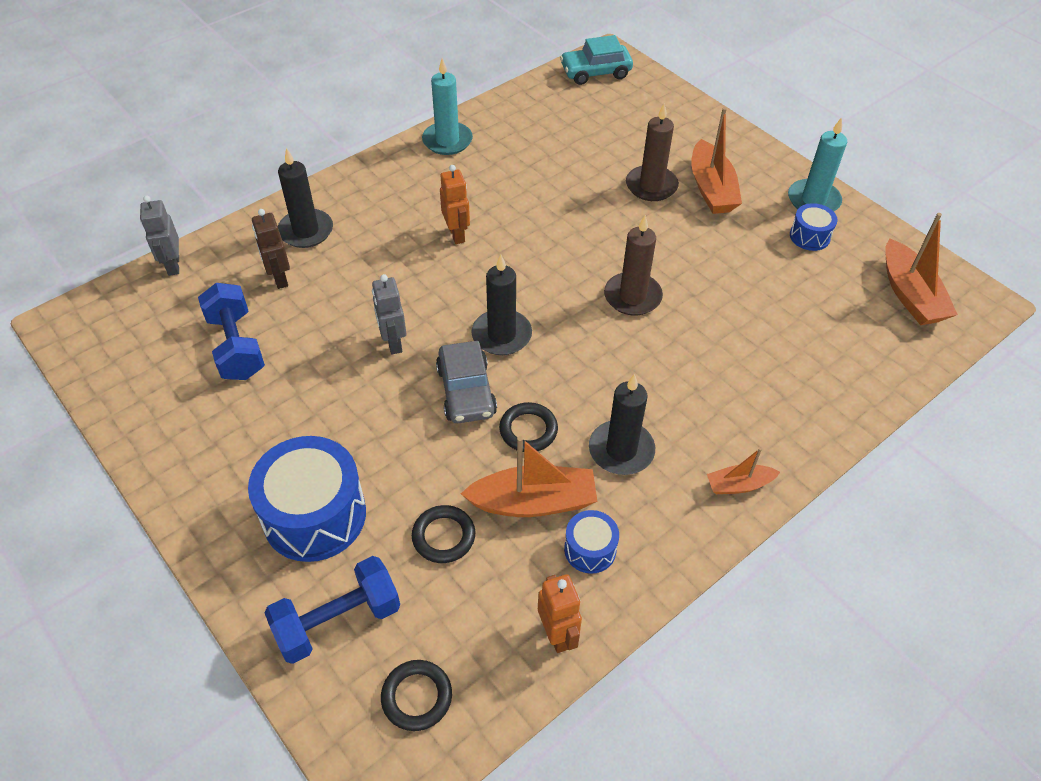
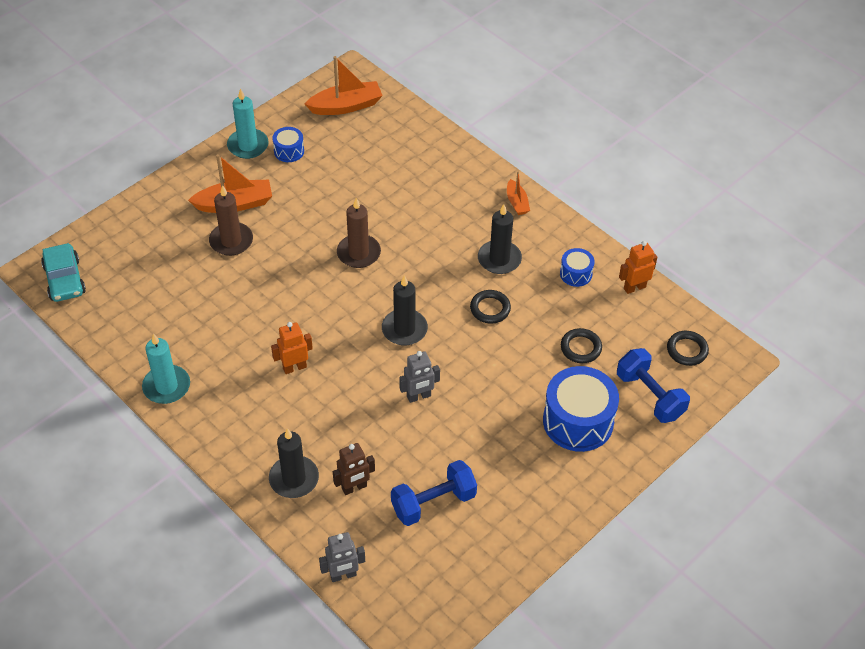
camera: 95 degrees left, 0 degrees up
(466, 391) = (460, 346): grey car -> none
(533, 502) = (547, 303): orange boat -> none

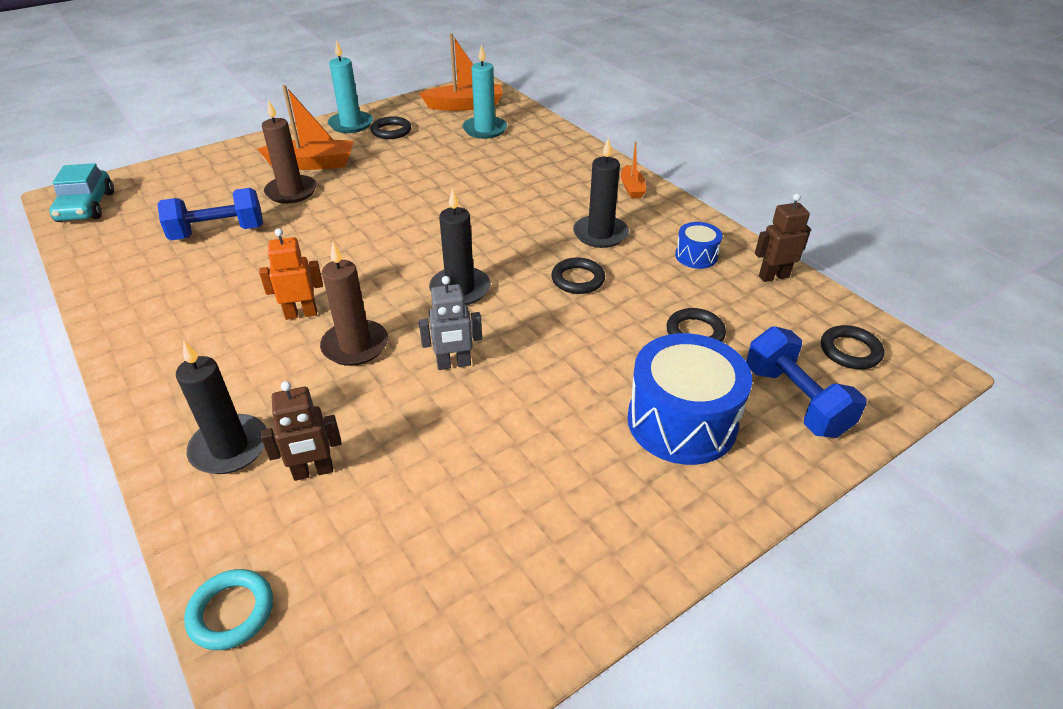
camera: 10 degrees right, 10 degrees down
(166, 386) = (127, 316): turquoise candle -> turquoise candle (485, 129)
(289, 151) = (391, 131): blue drum -> black ring
(343, 575) = (231, 612): grey robot -> turquoise ring
(358, 253) = (431, 214): brown candle -> brown candle (355, 346)
(433, 502) = (428, 510): blue dumbbell -> blue dumbbell (218, 232)
(634, 287) = (773, 276): orange robot -> brown robot

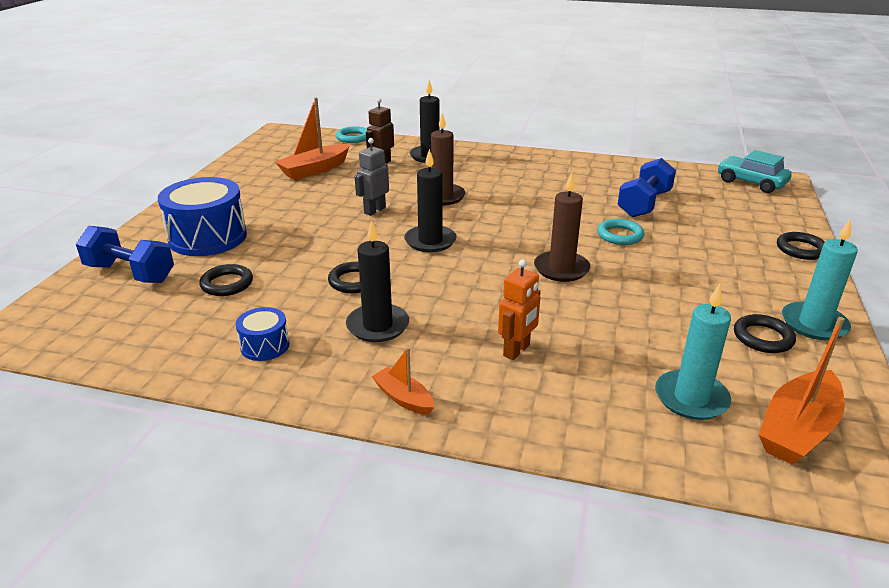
camera: 140 degrees right, 10 degrees down
(291, 192) = (676, 243): brown candle -> brown candle (561, 269)
(301, 314) = (499, 195): orange robot -> orange robot (517, 350)
(309, 216) = (620, 235): none -> turquoise ring
(312, 164) = (725, 269): orange boat -> orange boat (315, 170)
(773, 276) = (172, 359): brown robot -> none
(850, 351) = (84, 321): black ring -> black ring (801, 249)

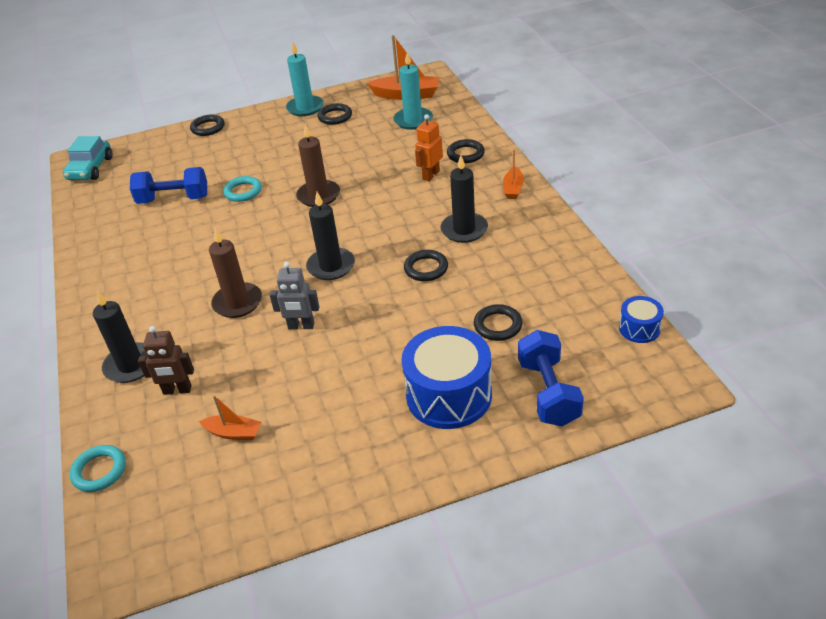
camera: 120 degrees left, 10 degrees up
(265, 346) = (535, 258): blue drum -> blue drum (639, 328)
(315, 170) = (233, 433): orange boat -> orange boat, size x0.56
(517, 350) = (430, 175): orange robot -> orange robot turned 60 degrees counterclockwise
(536, 401) = (465, 154): none -> black ring

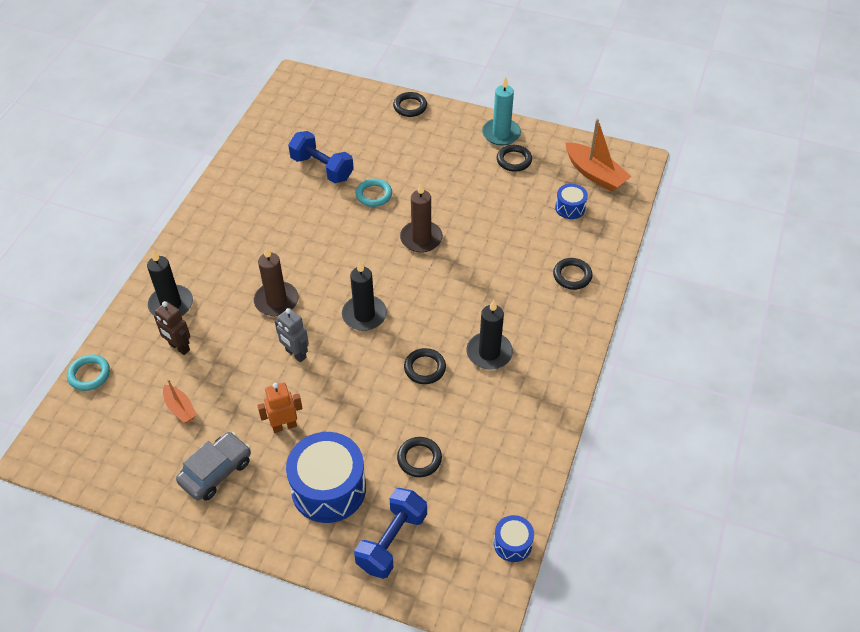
camera: 35 degrees right, 10 degrees up
(90, 169) = (295, 95): turquoise car -> none
(329, 454) = (216, 471): none -> grey car
(413, 120) = (570, 208): turquoise candle -> blue drum
(430, 175) = (522, 278): orange robot -> orange robot (284, 426)
(513, 188) = (570, 340): orange boat -> none

